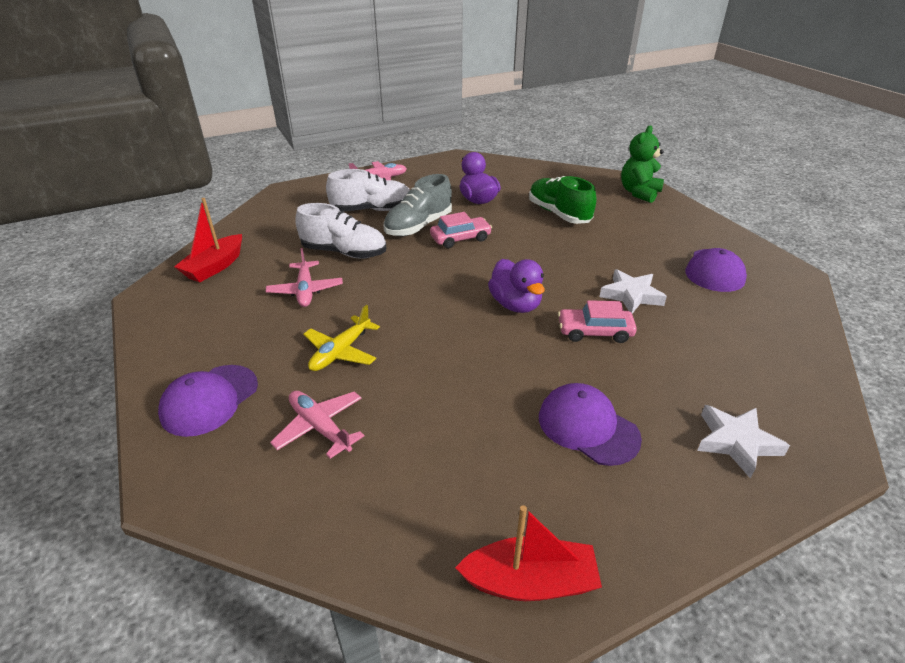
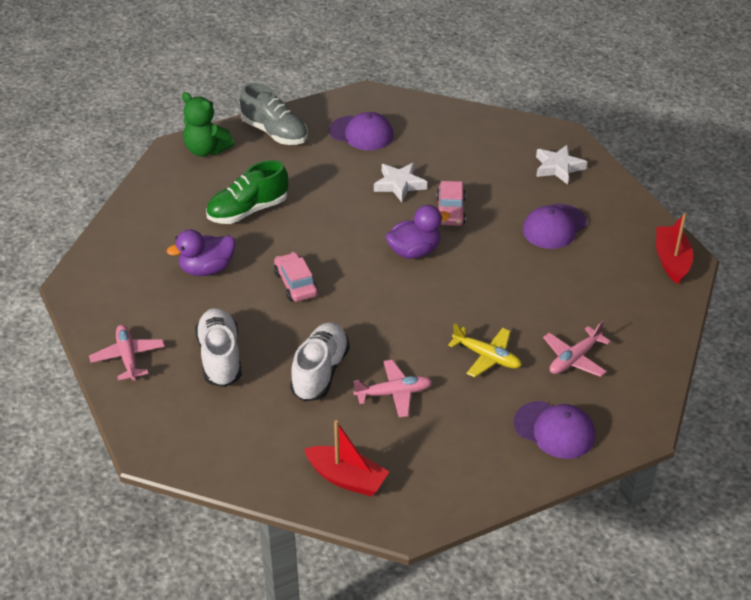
camera: 90 degrees left, 5 degrees up
(418, 226) = (265, 316): grey shoe -> grey shoe (275, 132)

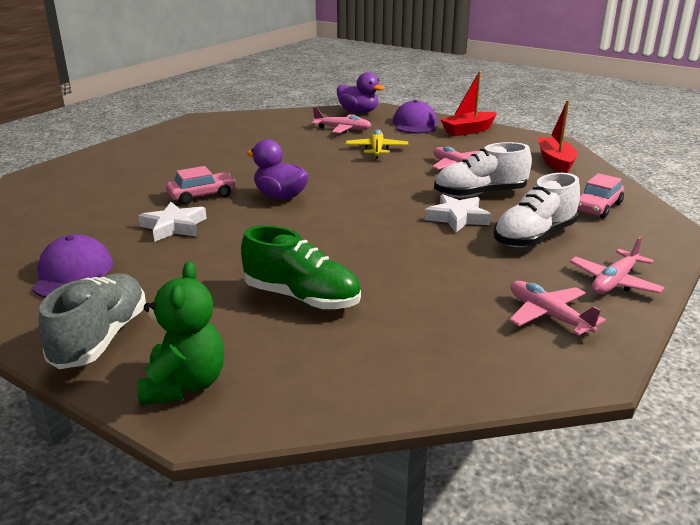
camera: 120 degrees left, 15 degrees down
(129, 301) = (548, 315): none -> pink plane
(207, 269) = (432, 287): purple duck -> purple duck (358, 112)
(295, 284) = (391, 233): pink car -> pink car (597, 207)
(554, 227) = (191, 157): purple cap -> none
(558, 167) = (94, 169): white star -> white star (457, 218)
(671, 261) = (202, 121): red boat -> red boat (468, 130)

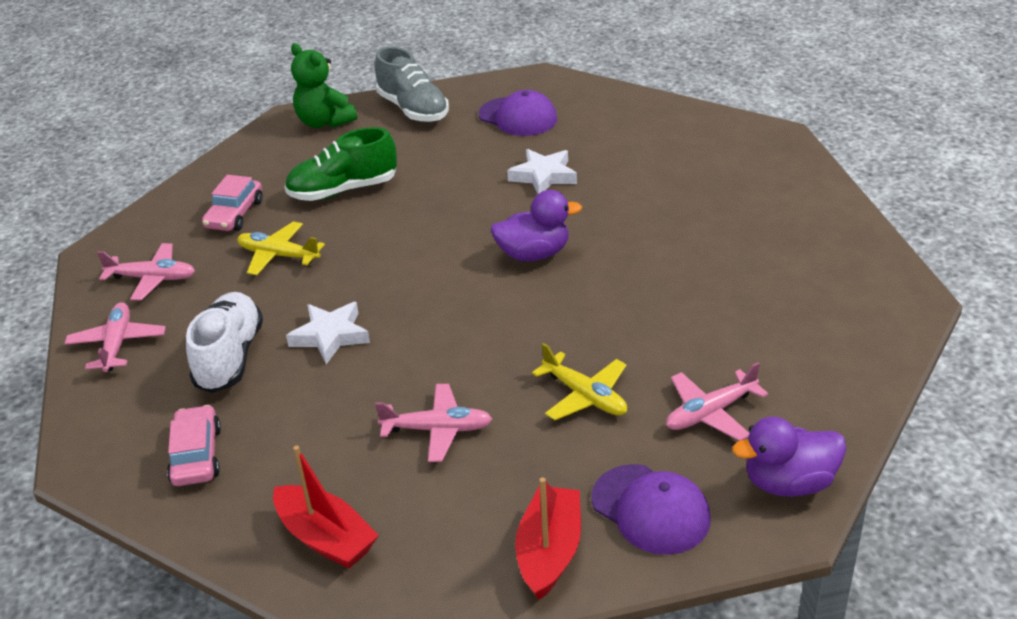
camera: 135 degrees right, 10 degrees up
(202, 195) = (599, 211): pink car -> pink car (235, 214)
(426, 277) = (278, 255): none -> yellow plane
(480, 194) = (350, 390): white shoe -> none

